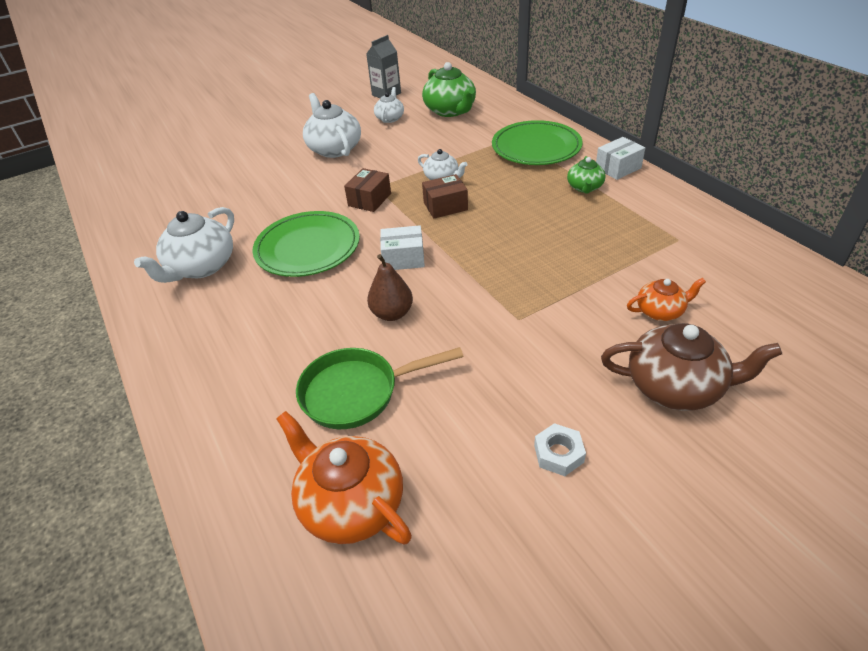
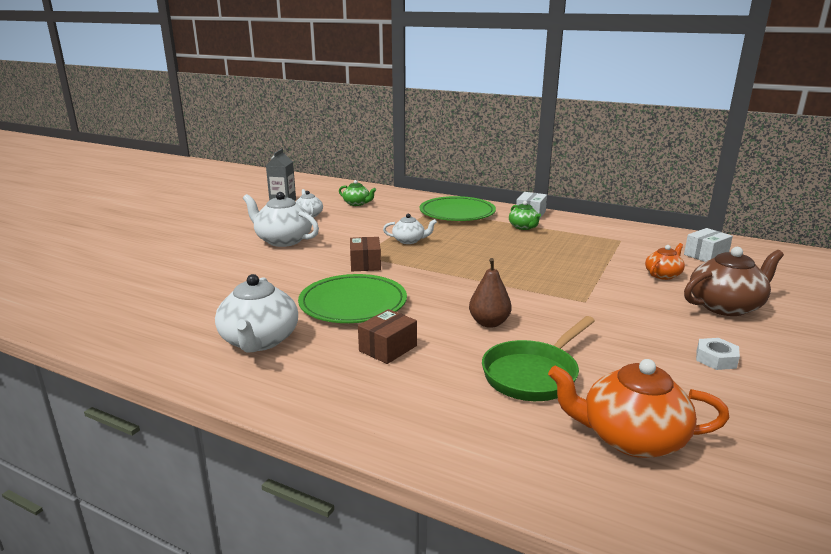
camera: 35 degrees left, 20 degrees down
(403, 258) = (449, 290): white box -> white box (706, 255)
(445, 206) = (436, 255): brown box -> brown box (388, 348)
(450, 111) = (357, 203): green teapot -> green teapot, size x0.57

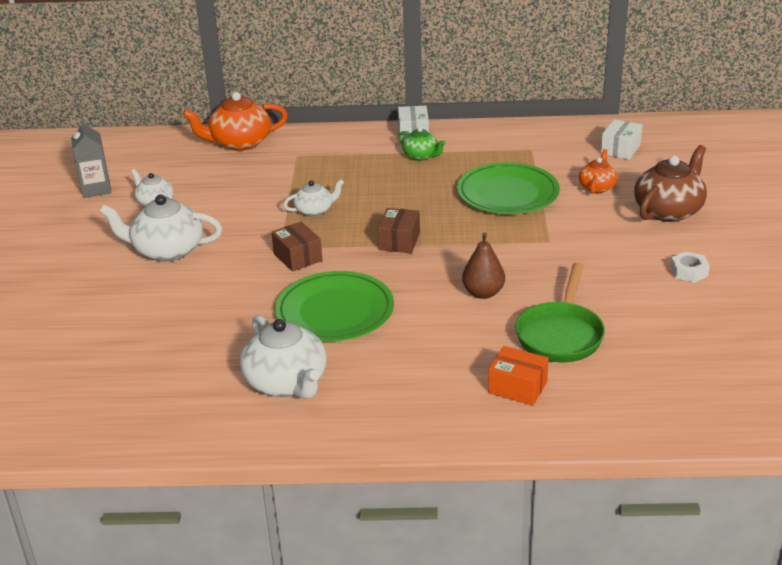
camera: 25 degrees left, 10 degrees up
(357, 203) = (196, 167): green teapot -> none
(388, 348) = (416, 350): brown box -> brown box (399, 241)
(449, 406) = (517, 387): none -> orange box
(457, 213) = (331, 152): green plate -> green plate (507, 193)
(630, 438) = (667, 366): orange teapot -> orange teapot (240, 143)

